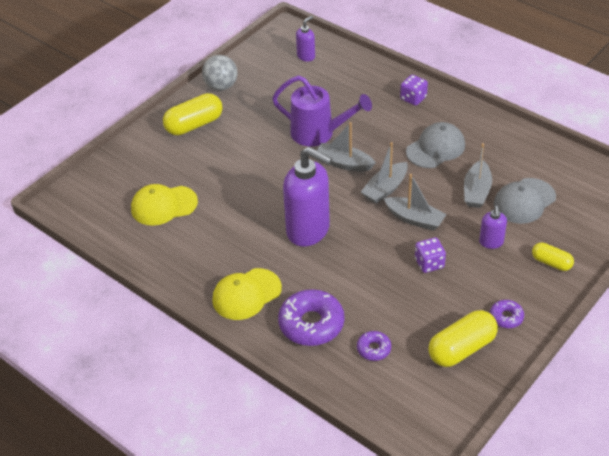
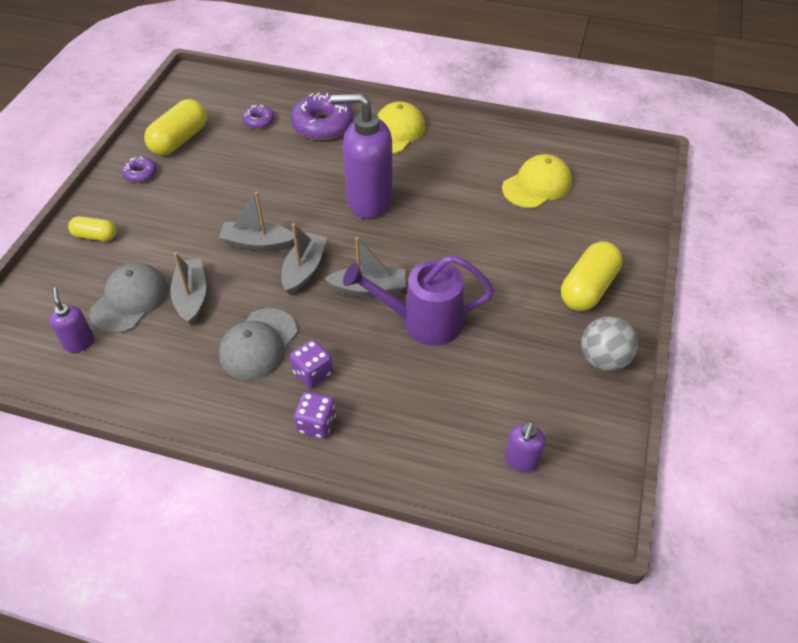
camera: 155 degrees right, 5 degrees up
(429, 263) = (228, 202): purple dice -> purple dice (313, 373)
(491, 242) = (165, 240): purple soap dispenser -> purple soap dispenser (79, 342)

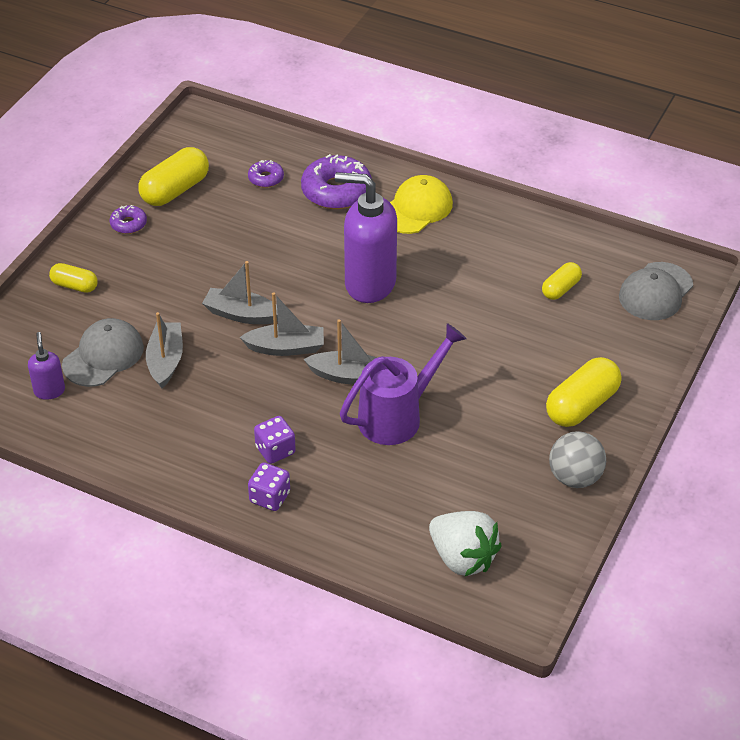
camera: 10 degrees right, 5 degrees down
(258, 344) = (226, 416): grey cap -> grey cap (655, 292)
(304, 269) = (286, 348): grey boat -> grey boat turned 60 degrees clockwise
(422, 322) = (397, 416): purple watering can -> purple watering can turned 135 degrees clockwise
(521, 461) = (462, 558): purple soap dispenser -> white strawberry
(537, 185) = (560, 289): yellow cap -> yellow capsule

